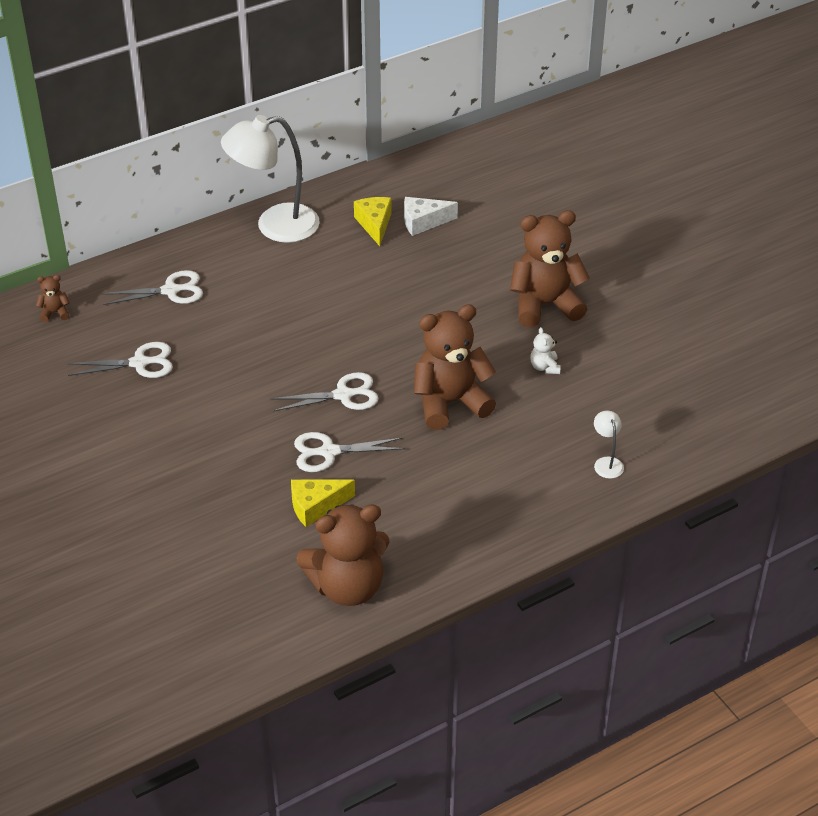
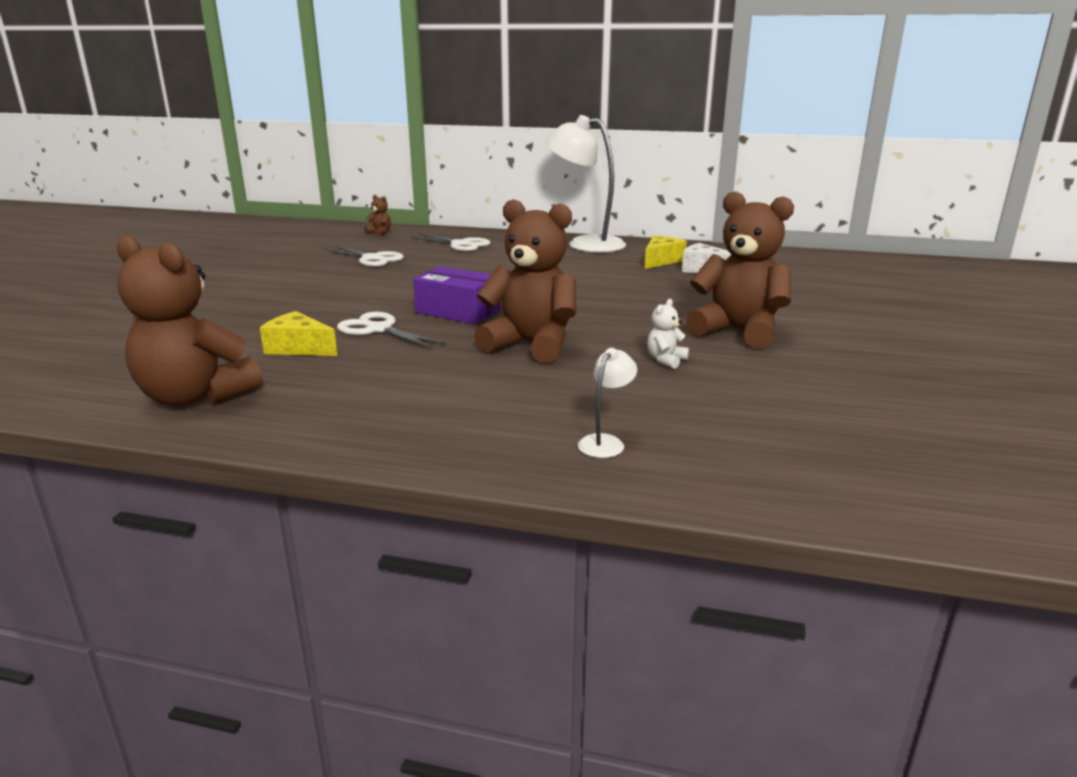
camera: 45 degrees right, 20 degrees down
(343, 395) = (458, 311): white scissors -> purple box

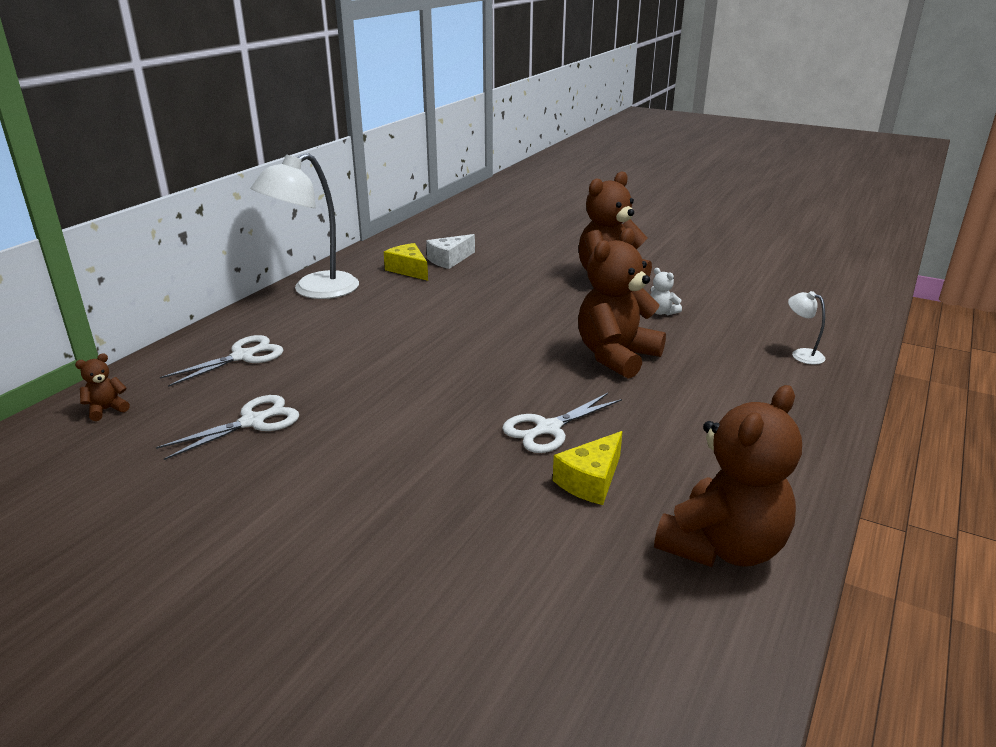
camera: 75 degrees left, 5 degrees up
(458, 311) = (509, 381): purple box -> none

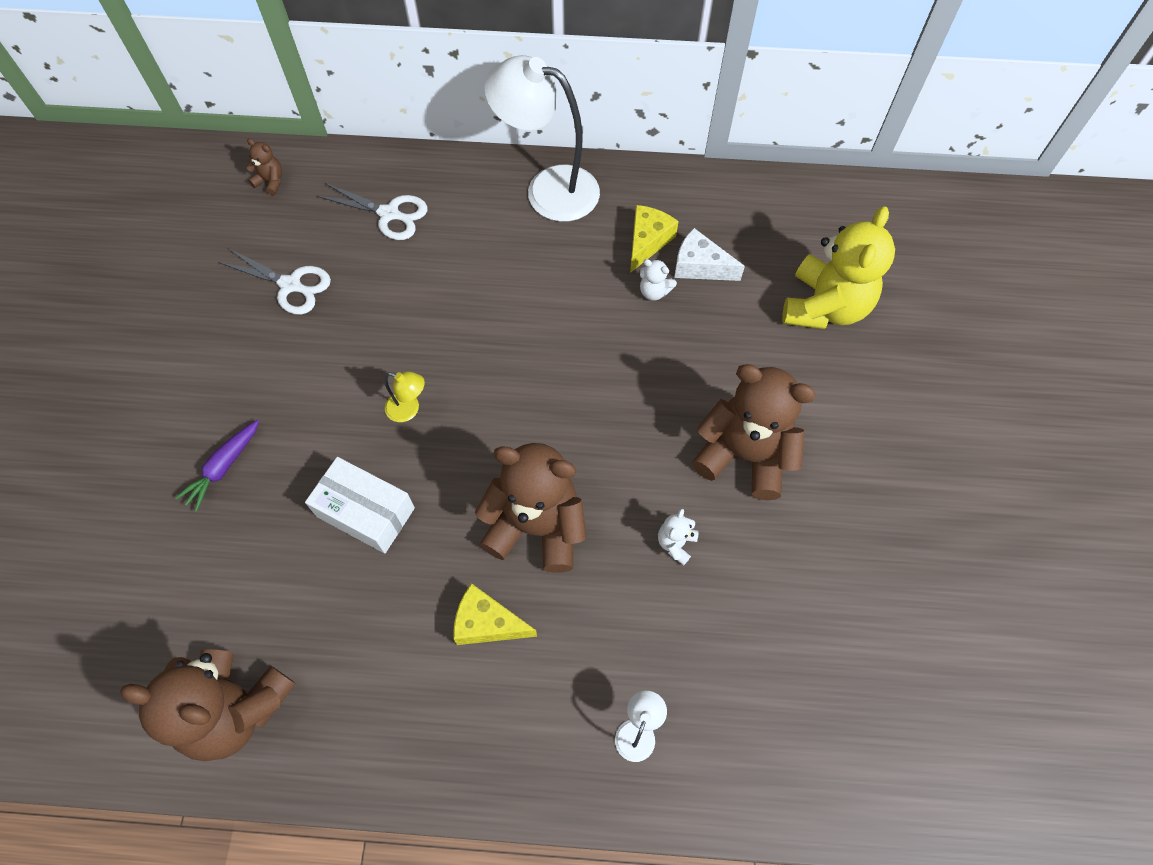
camera: 65 degrees right, 35 degrees up
(431, 504) = (223, 468): none -> purple carrot
(453, 277) = (654, 291): none -> white teddy bear
(461, 387) = (409, 409): none -> yellow lamp
(520, 236) = (824, 307): none -> yellow teddy bear
(548, 428) = (366, 512): white scissors -> white box
(591, 481) = (295, 576): yellow cheese -> yellow cheese (487, 623)

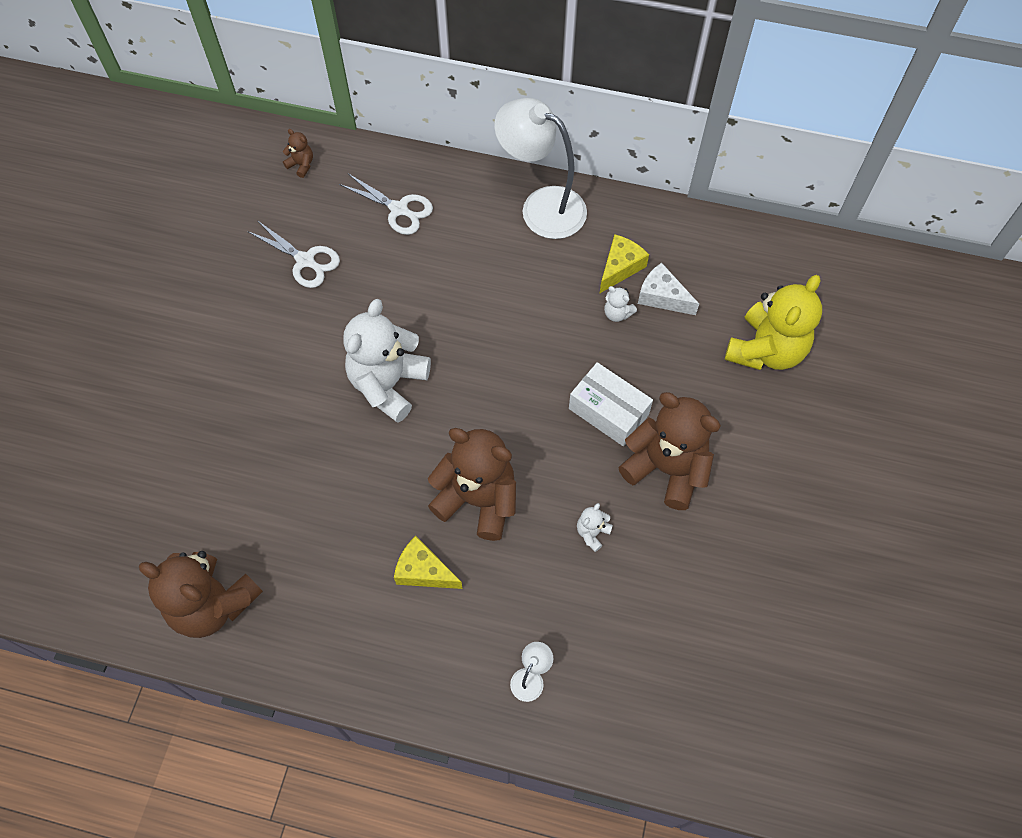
camera: 10 degrees right, 0 degrees up
(223, 468) = (228, 408): purple carrot -> none
(366, 512) = (339, 464): white box -> white box (608, 411)
(409, 409) = (388, 384): yellow lamp -> white teddy bear

